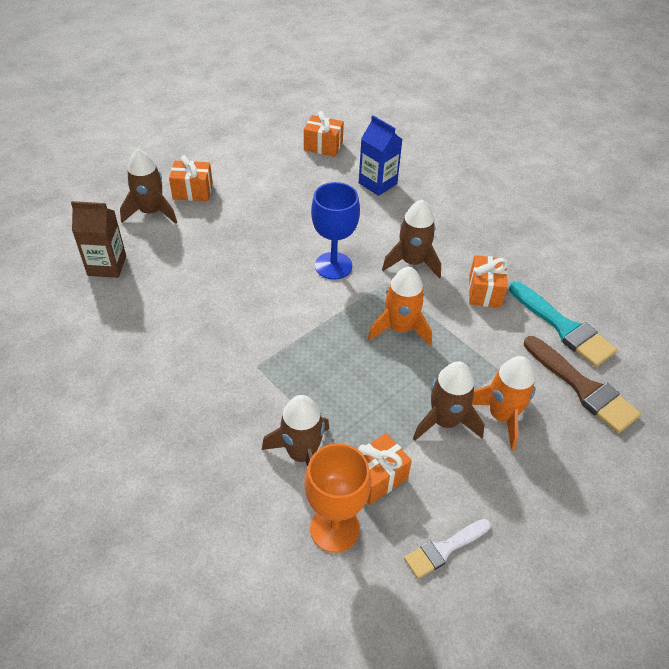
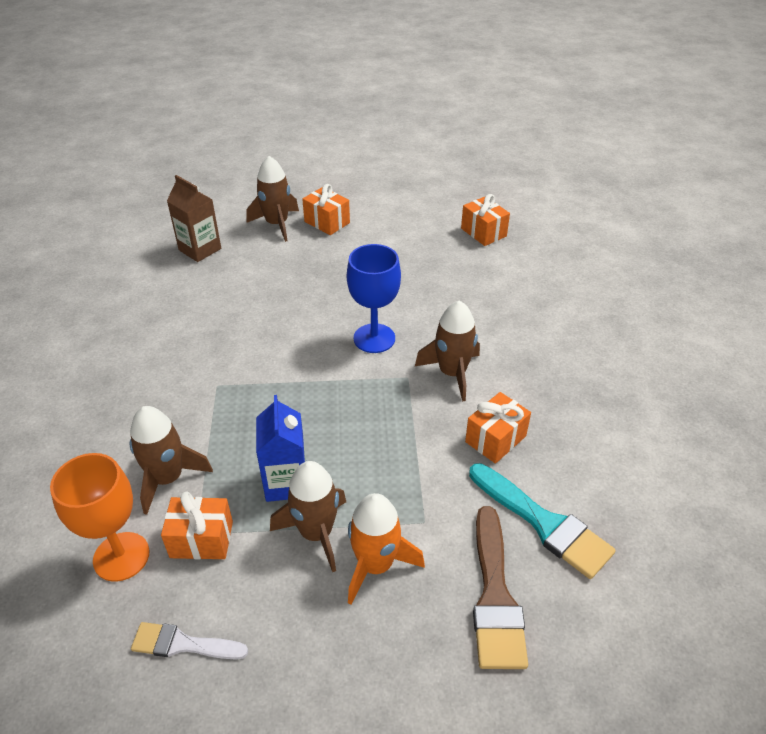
camera: 40 degrees right, 5 degrees down
(377, 183) = (499, 287): blue carton -> blue carton (286, 482)
(400, 328) = (371, 425): orange rocket -> none
(564, 328) = (544, 523): turquoise brush -> turquoise brush turned 45 degrees counterclockwise

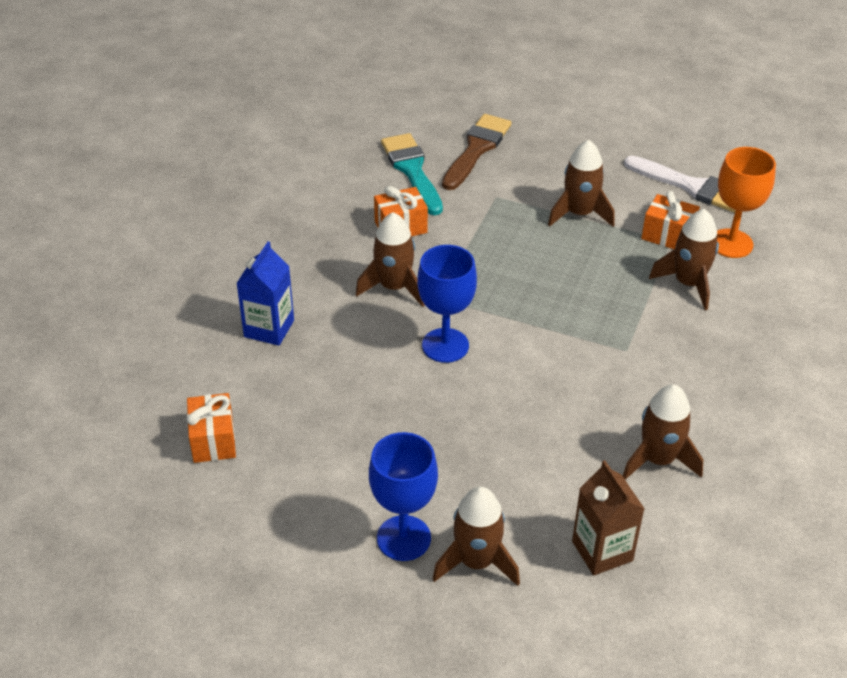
camera: 155 degrees left, 0 degrees up
(171, 309) = (658, 460): none -> brown rocket
(182, 644) = (691, 187): white brush -> white brush, size x1.62
(286, 482) = (589, 250): blue carton -> blue carton (269, 328)
(327, 222) = (403, 538): orange gift -> blue goblet
(375, 564) = (546, 185): orange rocket -> none

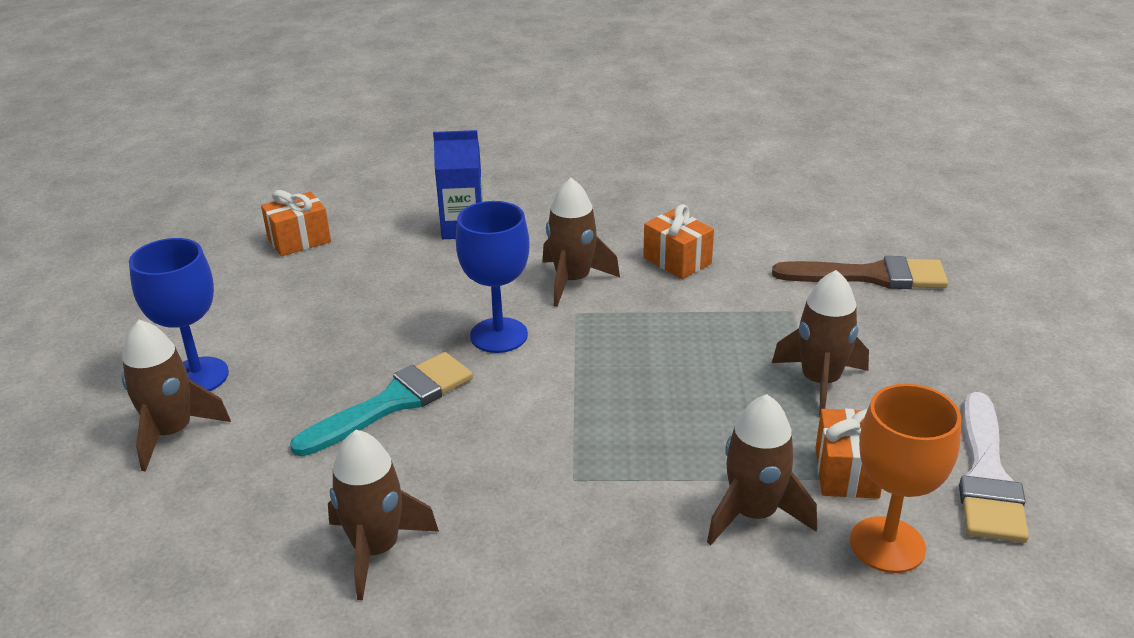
camera: 70 degrees right, 10 degrees down
(412, 170) = (784, 244): turquoise brush -> turquoise brush (393, 402)
(602, 551) = (204, 528): brown carton -> none

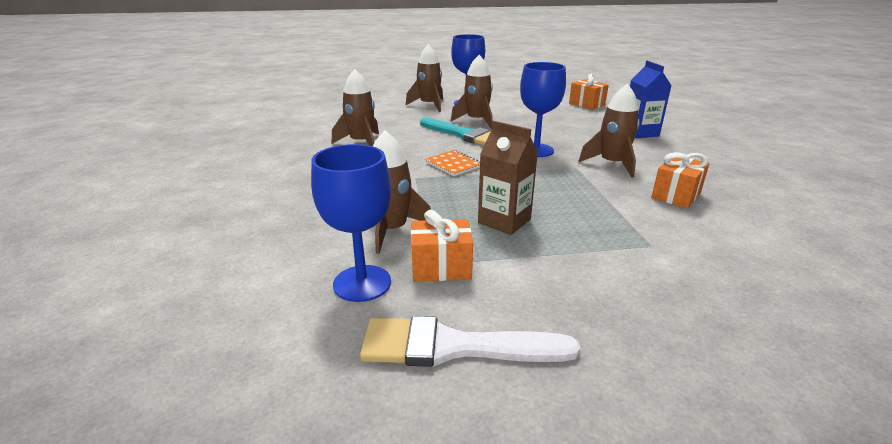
camera: 80 degrees right, 5 degrees down
(531, 430) = (453, 164): none -> orange notebook
(733, 405) = (504, 221): none -> brown carton
(820, 382) = (553, 257): brown rocket -> brown rocket (476, 121)
(870, 276) = (759, 290): brown brush -> none
(887, 545) = (362, 283): orange goblet -> blue goblet

